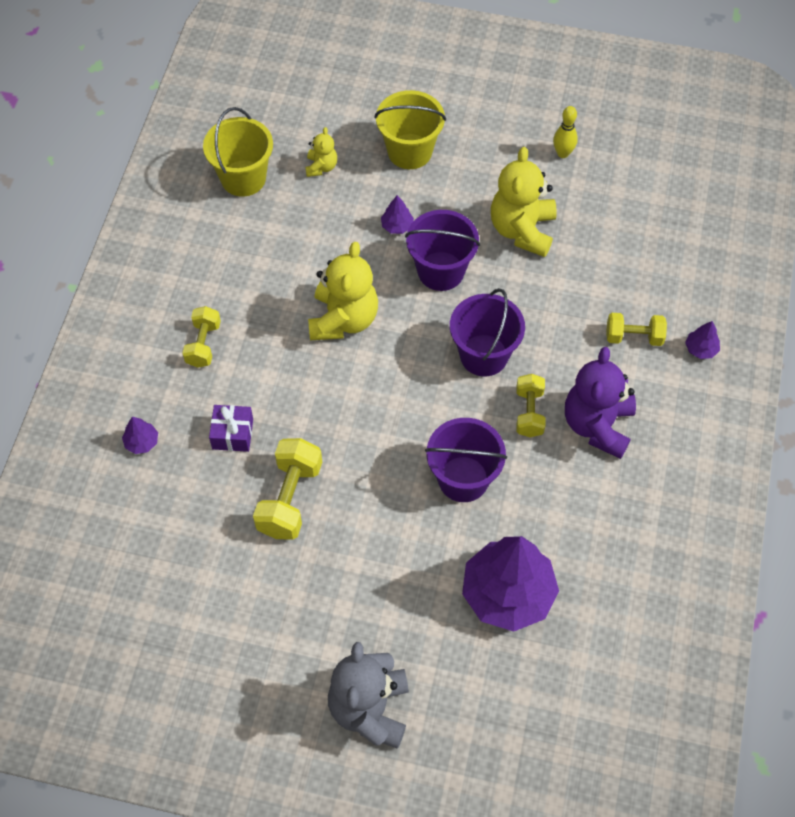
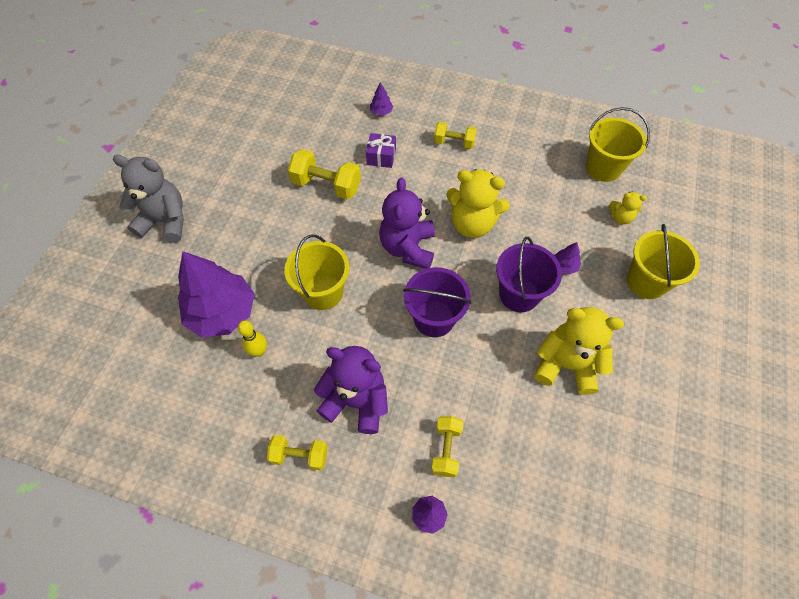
camera: 95 degrees right, 0 degrees up
(387, 389) = (408, 248): none -> purple teddy bear
(463, 479) = (323, 292): purple bucket -> yellow bucket
(529, 412) = (375, 347): yellow dumbbell -> yellow dumbbell (300, 455)
(563, 153) = (663, 414): yellow bowling pin -> yellow bowling pin (259, 351)

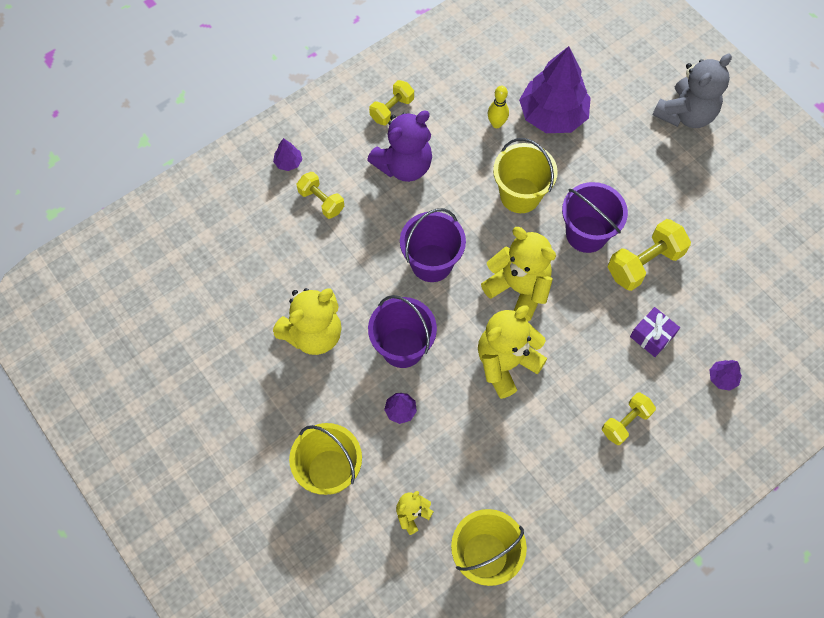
camera: 125 degrees right, 5 degrees up
(327, 230) = (586, 234): none -> purple bucket
(408, 248) = (518, 289): purple teddy bear -> yellow teddy bear

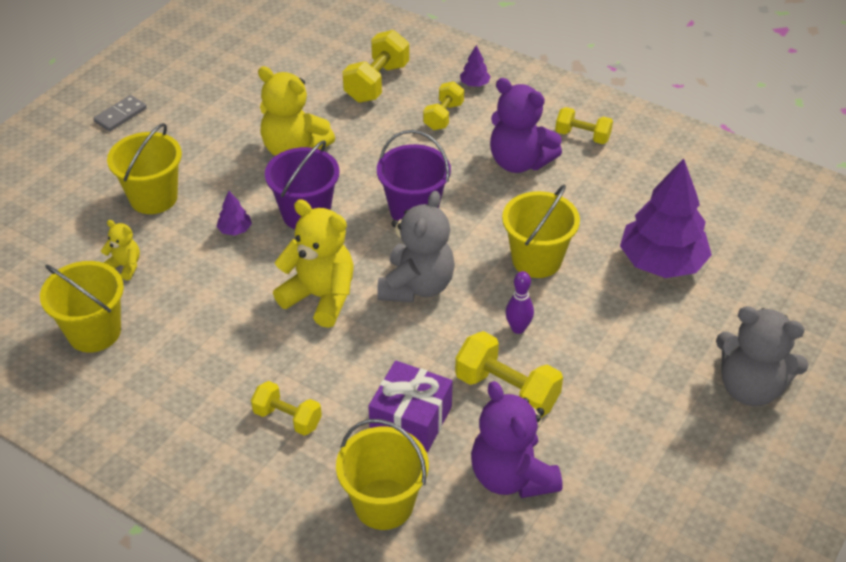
camera: 70 degrees right, 20 degrees down
(193, 479) = (120, 115): none -> grey domino
(250, 239) = (377, 83): none -> yellow dumbbell
(496, 124) = (618, 219): yellow bowling pin -> none
(518, 289) = (416, 286): yellow teddy bear -> grey teddy bear
(586, 234) = (518, 328): purple bucket -> purple bowling pin
(652, 336) = (411, 419): purple gift -> purple gift, size x1.51
(720, 287) = (511, 476): none -> purple teddy bear
(722, 378) = (384, 504): purple tree -> yellow bucket

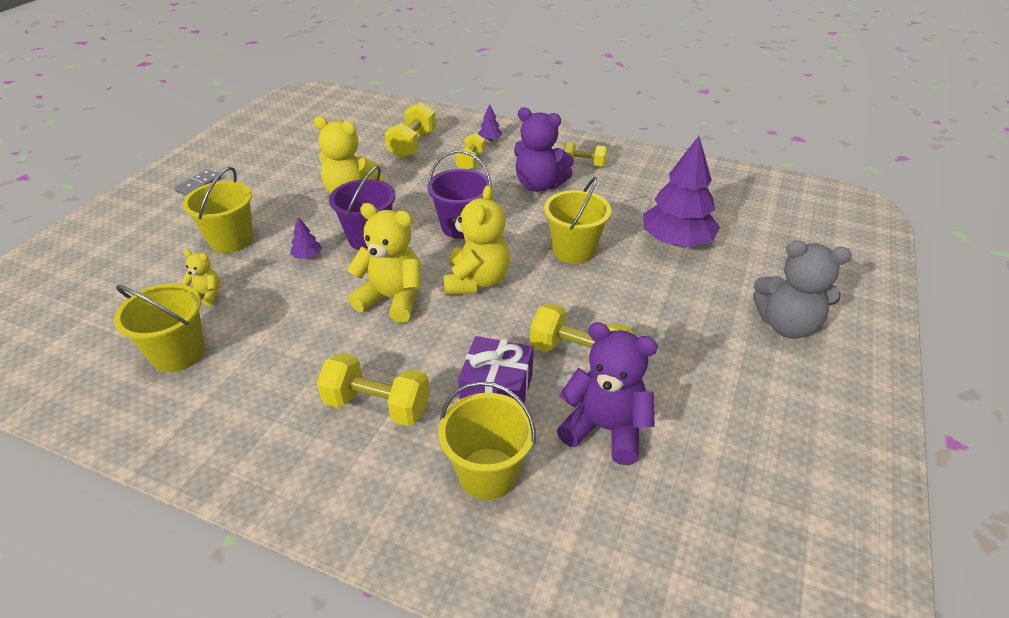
camera: 10 degrees left, 5 degrees down
(287, 418) = (377, 405): yellow dumbbell -> yellow dumbbell, size x1.56
(416, 286) = (476, 281): grey teddy bear -> yellow teddy bear
(511, 476) = (605, 429): purple teddy bear -> purple teddy bear turned 150 degrees clockwise
(518, 328) = (573, 303): purple bowling pin -> none

